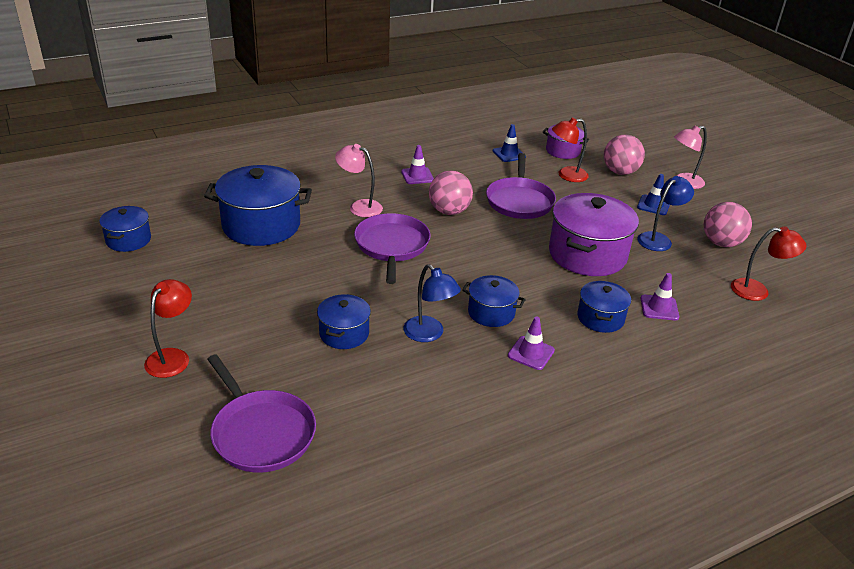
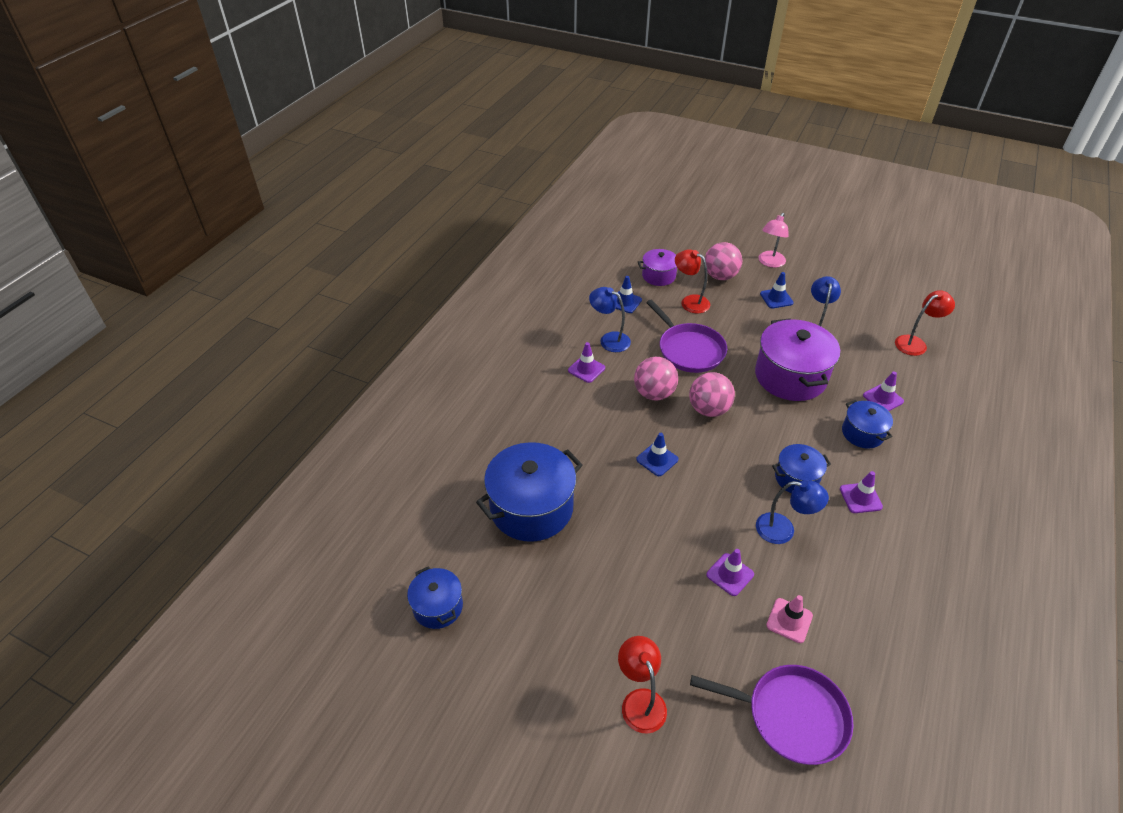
camera: 35 degrees left, 10 degrees up
(344, 333) = (730, 574): blue pot -> purple traffic cone
(348, 384) = (789, 620): none -> pink traffic cone
(359, 207) = (583, 433): pink lamp -> none
(392, 246) = (657, 459): purple pan -> blue traffic cone
(461, 168) = (609, 339): none -> blue lamp
(566, 175) = (690, 301): red lamp -> red lamp turned 90 degrees clockwise
(721, 243) = (852, 311): pink ball -> pink ball (708, 409)

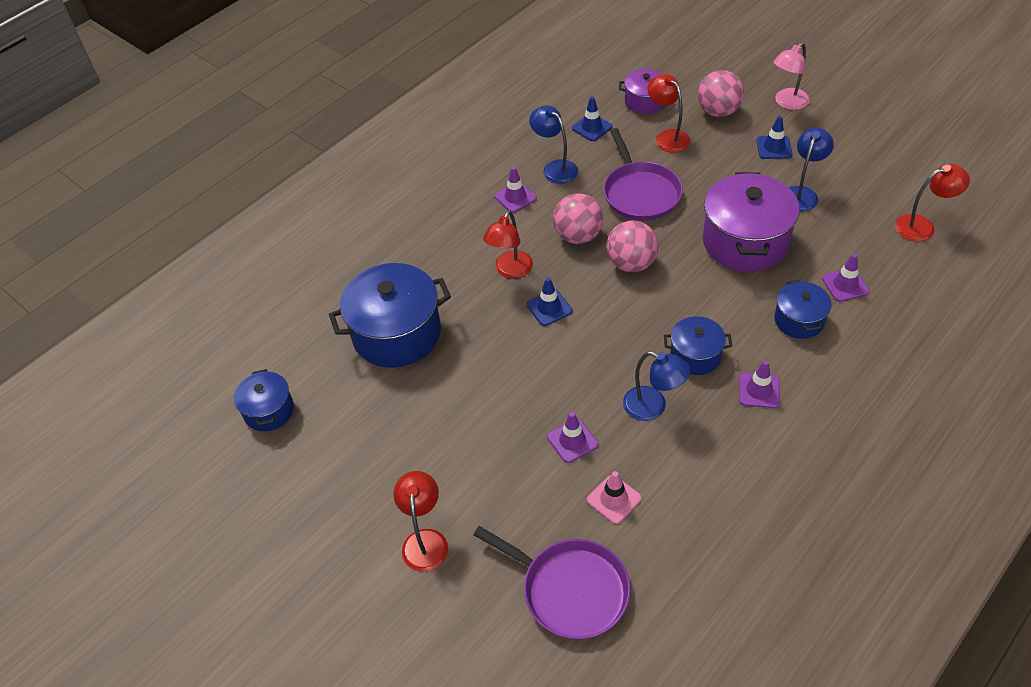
camera: 20 degrees right, 5 degrees up
(609, 433) = (510, 271): none -> red lamp

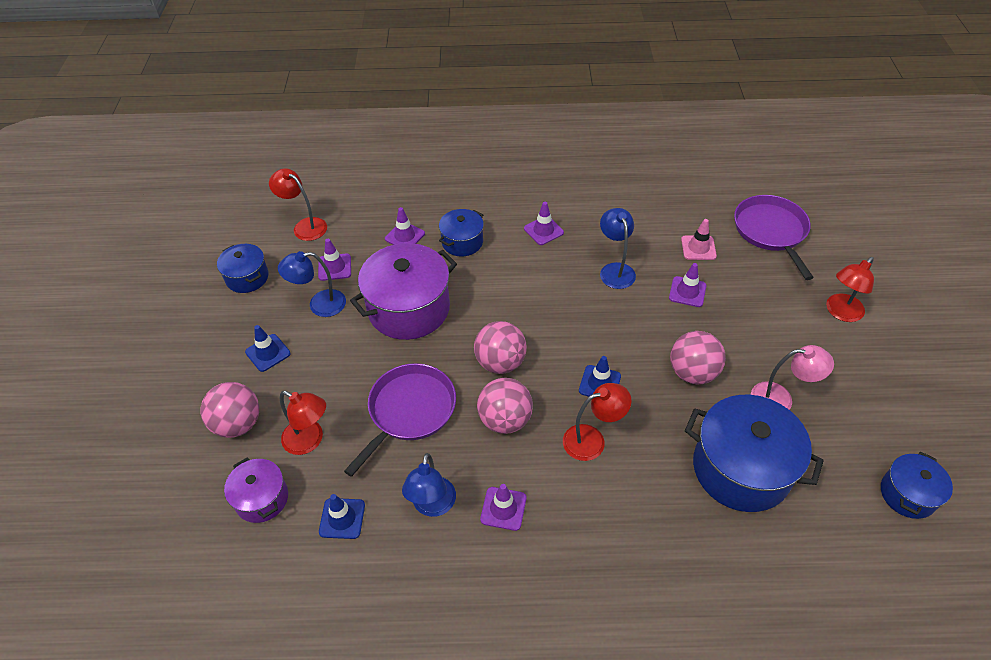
camera: 135 degrees left, 0 degrees up
(494, 372) = (692, 372): none -> pink ball
(667, 137) = (310, 441): red lamp -> red lamp turned 75 degrees counterclockwise
(695, 355) = (549, 274): blue pot -> blue pot (247, 277)
(787, 103) = (188, 378): pink lamp -> pink lamp (780, 399)
(842, 221) = (334, 267): none -> purple traffic cone

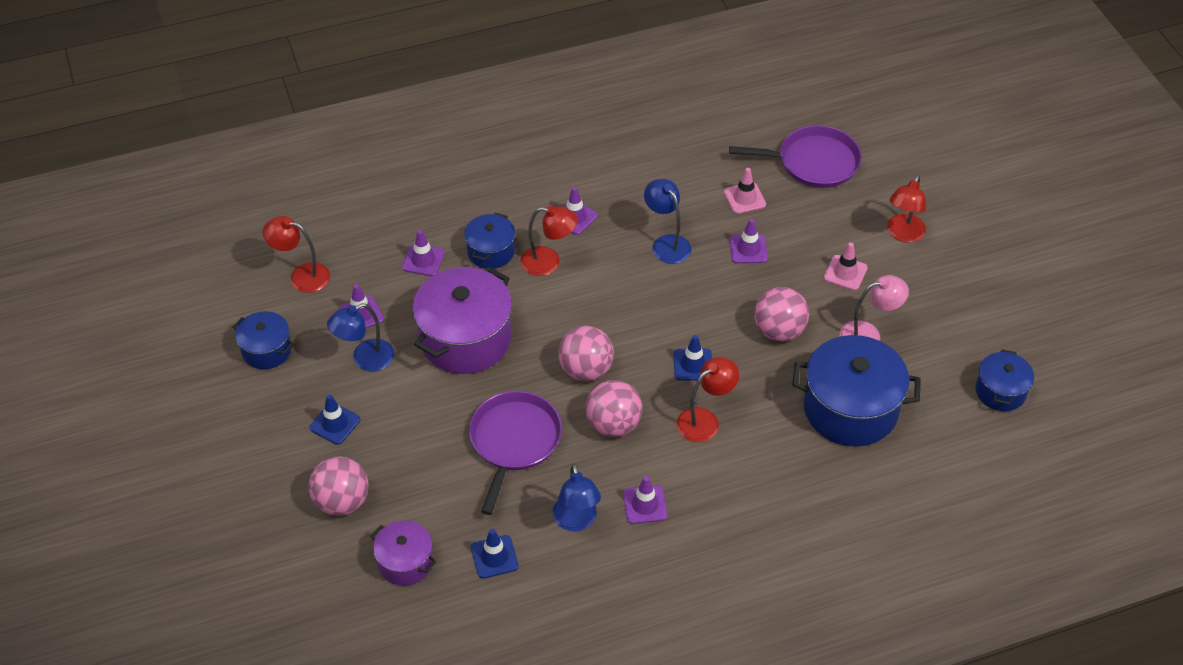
camera: 20 degrees left, 0 degrees up
(310, 441) = (426, 497): red lamp -> red lamp (549, 262)
(771, 231) = (813, 162): purple pan -> purple pan turned 120 degrees clockwise
(773, 335) = (845, 273): none -> pink traffic cone

